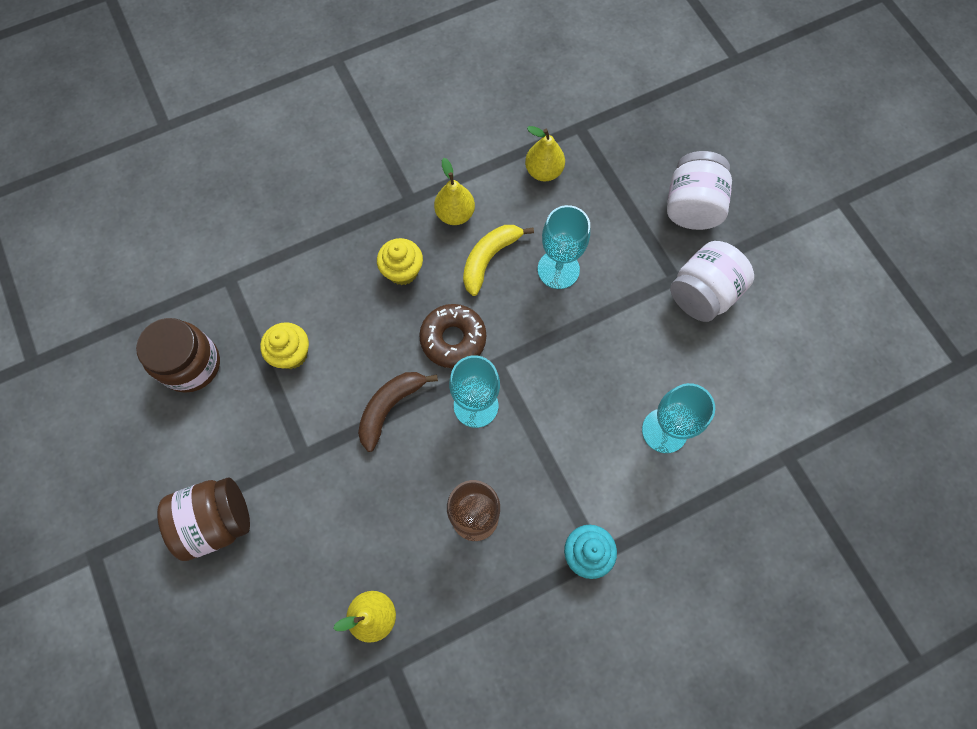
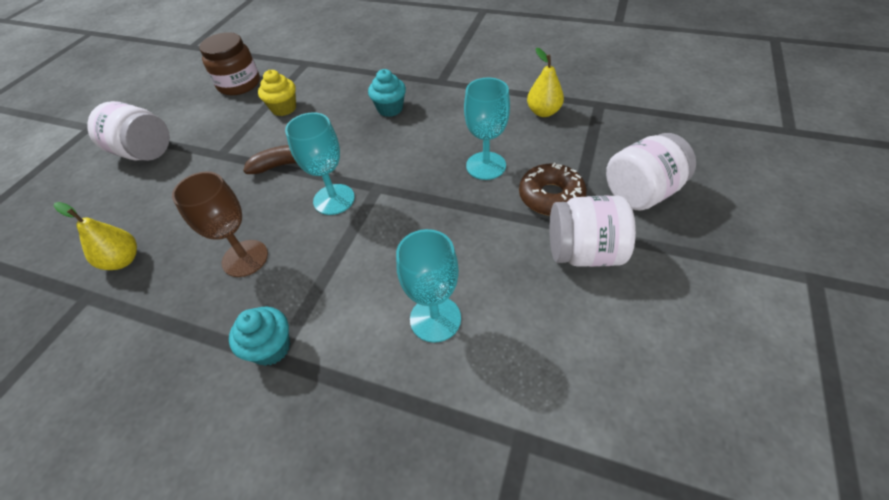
camera: 50 degrees right, 20 degrees down
(217, 521) = (145, 152): brown jar -> white jar
(402, 271) = (390, 109): yellow cupcake -> turquoise cupcake
(453, 339) = (370, 157): brown donut -> brown donut (551, 196)
(455, 214) = (457, 101): yellow pear -> none
(489, 259) = (448, 133): yellow banana -> none

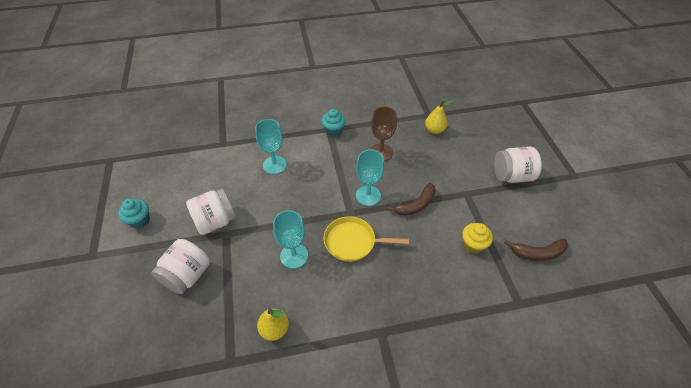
camera: 145 degrees right, 0 degrees up
(239, 84) = (537, 253): brown jar -> brown banana
(390, 109) = (396, 279): turquoise cupcake -> turquoise cupcake (140, 220)
(403, 154) = (353, 242): none -> yellow pan
(551, 196) = (243, 249): brown donut -> none

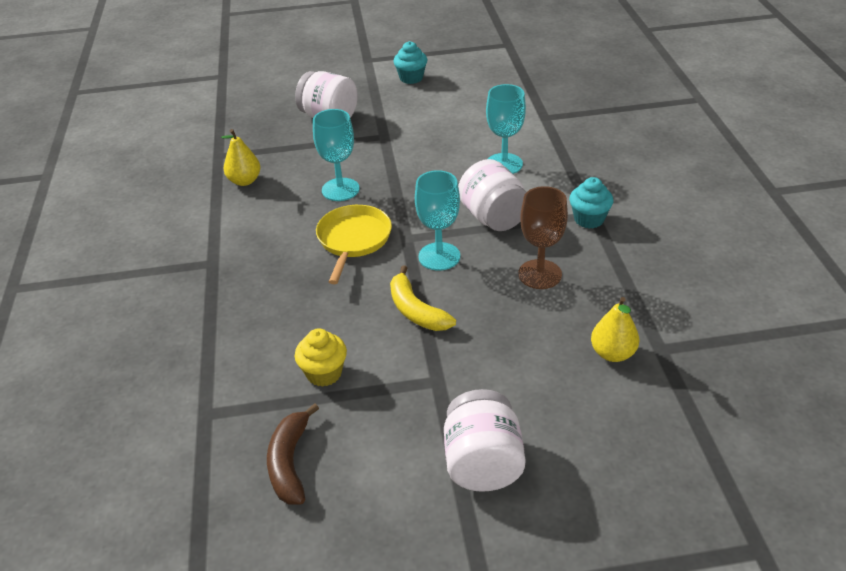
camera: 95 degrees right, 10 degrees down
(215, 221) = (403, 127): white jar -> white jar (493, 218)
(416, 205) = (416, 310): brown banana -> yellow banana

